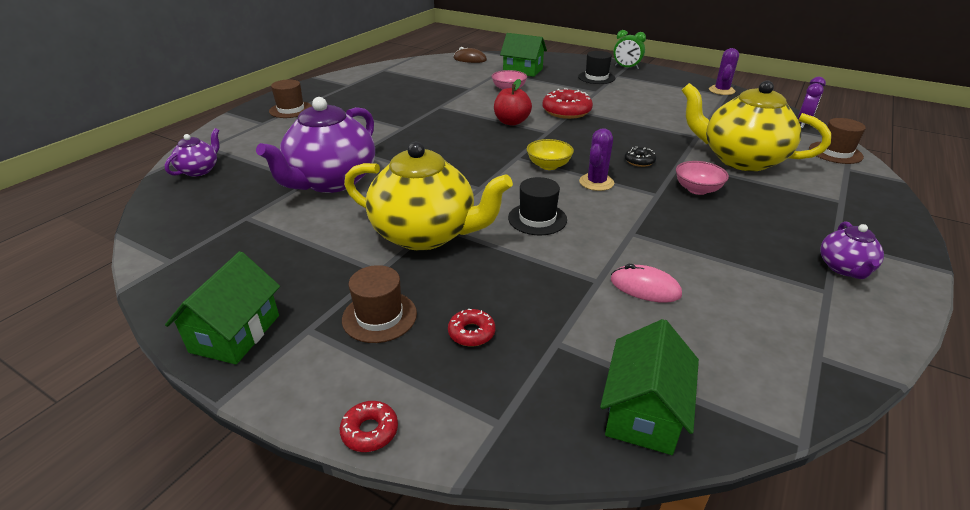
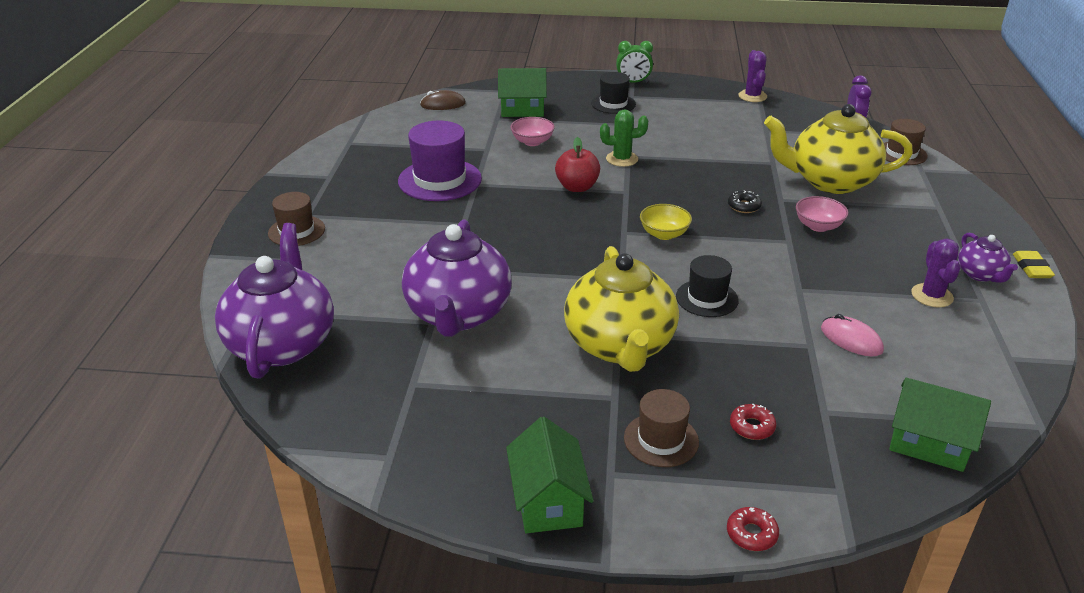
camera: 25 degrees left, 0 degrees up
(199, 170) = (282, 343): purple teapot -> purple teapot, size x2.11
(417, 99) = (440, 180): none -> purple hat
(426, 234) = (620, 346): yellow teapot -> yellow teapot turned 90 degrees clockwise
(566, 111) = (622, 159): red donut -> green cactus
(596, 182) = (725, 242): purple cactus -> purple cactus (932, 296)
(643, 412) = (928, 443): green house -> green house turned 60 degrees counterclockwise
(645, 287) = (851, 339): pink mouse -> pink mouse turned 45 degrees clockwise
(916, 277) = (1032, 268): none -> yellow eraser

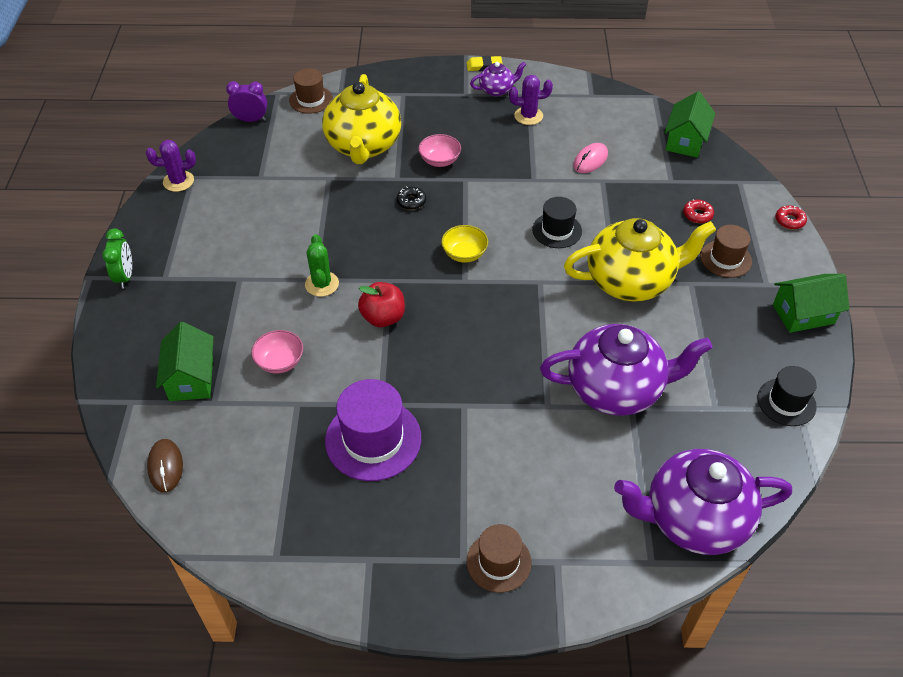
camera: 95 degrees left, 15 degrees up
(613, 104) = (184, 293): black hat -> black hat (786, 402)

